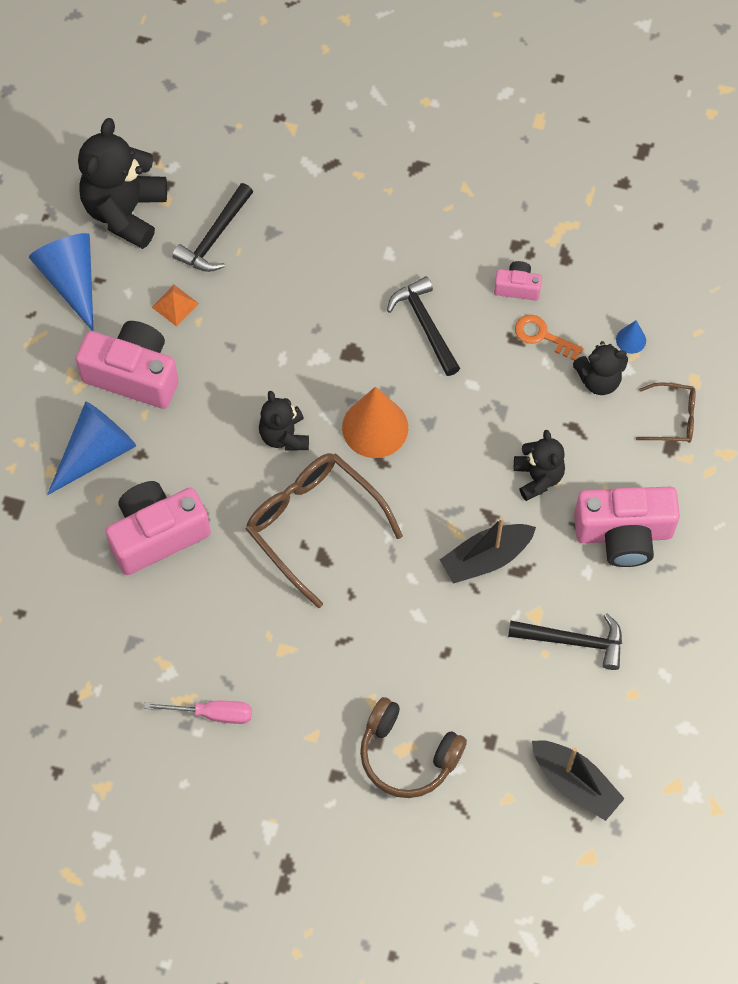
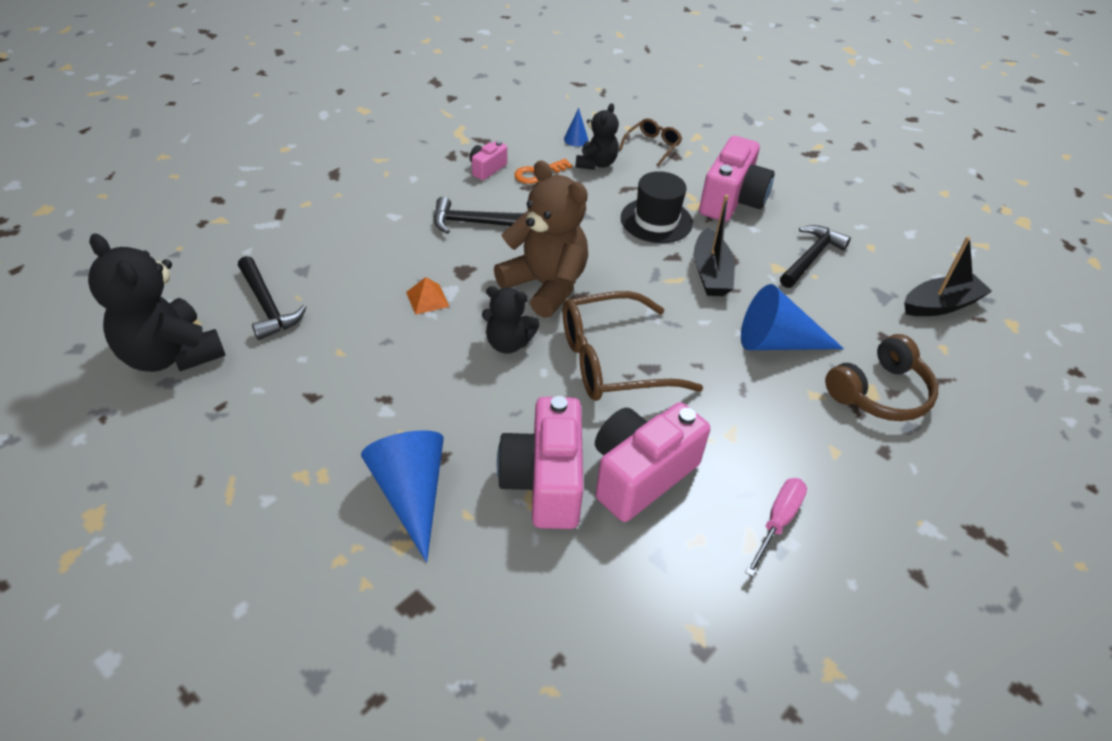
camera: 65 degrees left, 20 degrees down
(71, 280) = (197, 428): blue cone -> blue cone (777, 342)
(133, 374) = (350, 424): pink camera -> pink camera (640, 474)
(175, 305) = (307, 361): orange pyramid -> orange pyramid (427, 299)
(375, 427) = (545, 286): orange cone -> brown teddy bear
(538, 477) = (656, 220): black teddy bear -> black hat

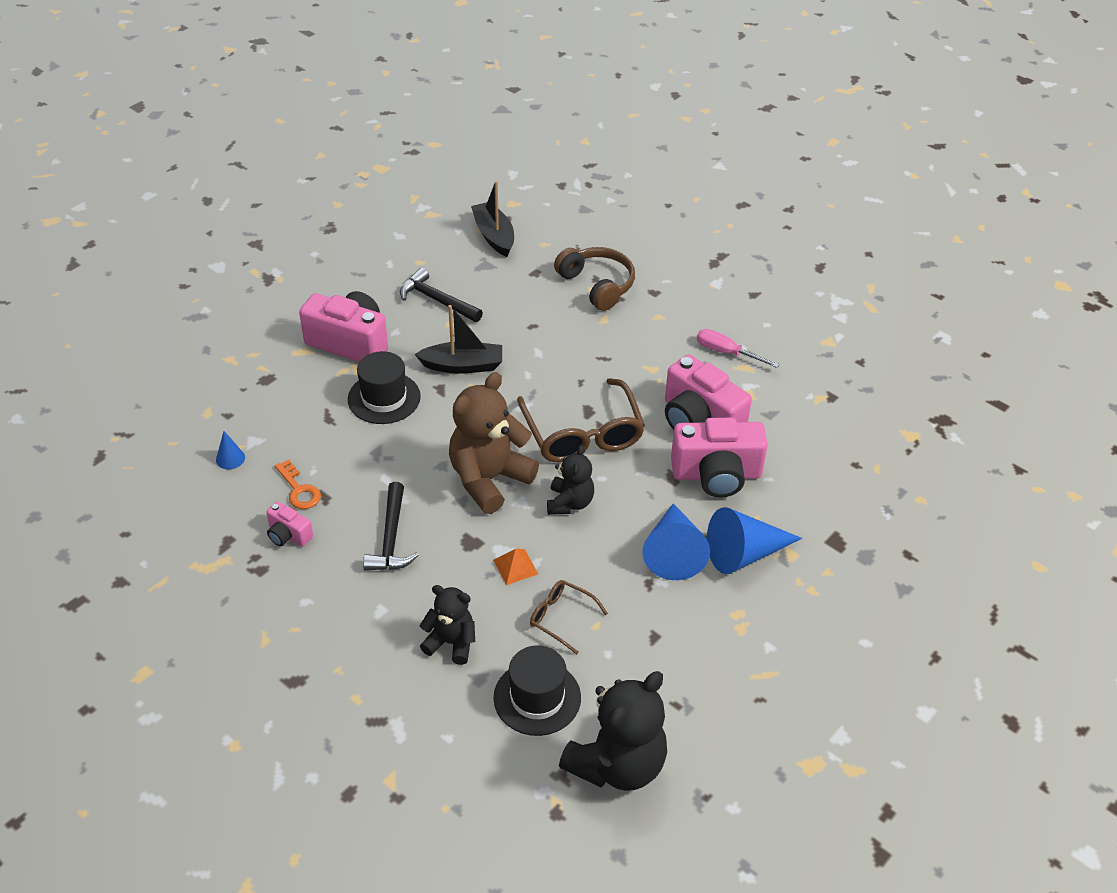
camera: 90 degrees left, 0 degrees up
(267, 306) = (537, 697): black hammer -> black hat
(596, 164) = (281, 441): black teddy bear -> black teddy bear (451, 643)
(652, 146) = (248, 395): brown glasses -> brown glasses (561, 618)
(777, 342) = (548, 333): blue cone -> blue cone (673, 552)

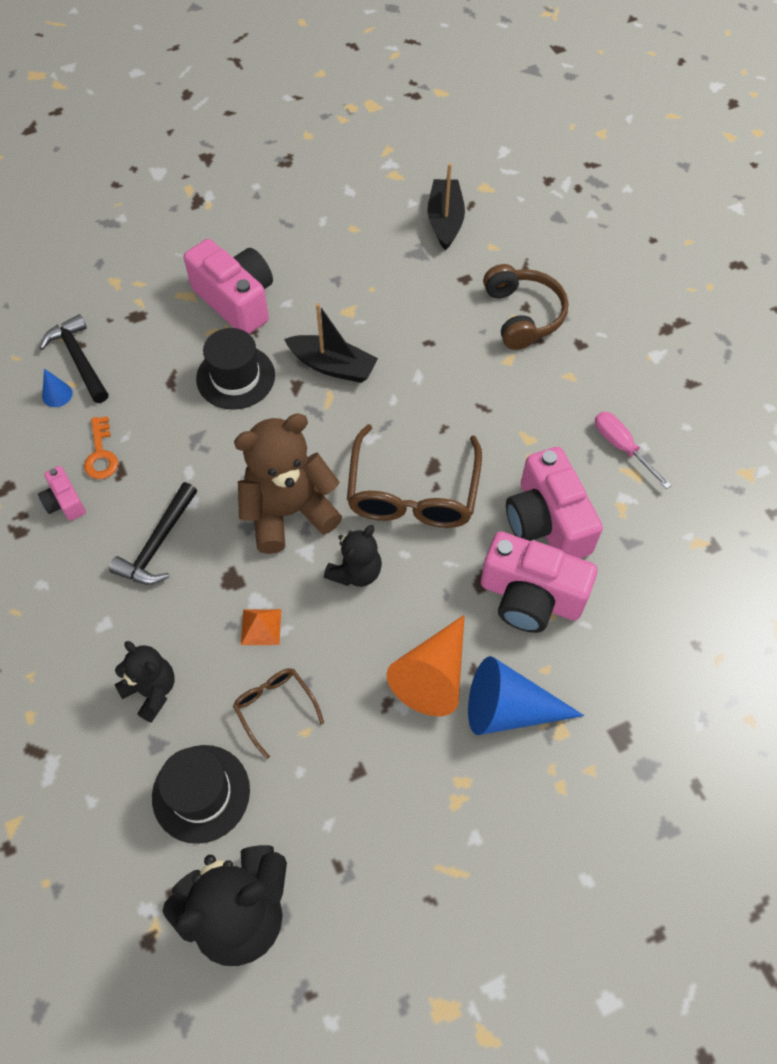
camera: 25 degrees right, 15 degrees up
(437, 300) = (347, 279): black hammer -> black hammer (79, 360)
(673, 552) = (433, 675): blue cone -> orange cone

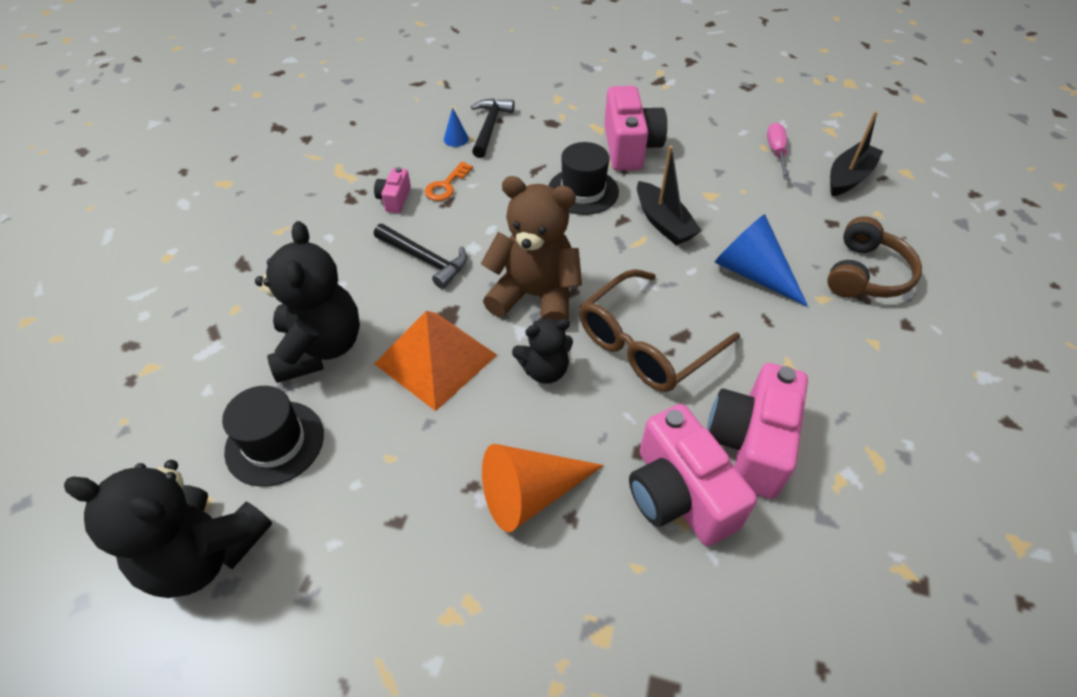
camera: 40 degrees right, 10 degrees down
(151, 691) = (320, 348): black teddy bear -> black teddy bear, size x1.75
(158, 543) = (424, 259): black hammer -> black hammer turned 120 degrees counterclockwise
(261, 627) = (436, 359): orange pyramid -> orange pyramid, size x2.32
(274, 707) = (386, 423): brown glasses -> none
(509, 709) = (571, 575): blue cone -> blue cone (752, 273)
(622, 447) = (883, 430): pink screwdriver -> pink screwdriver (776, 152)

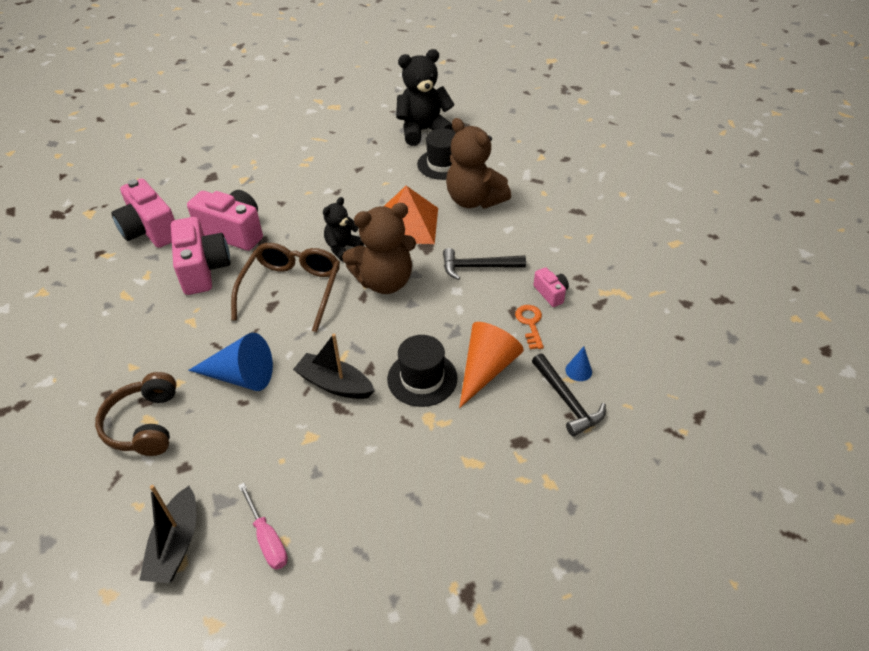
camera: 145 degrees right, 5 degrees down
(320, 348) = (474, 200): black teddy bear -> brown teddy bear
(531, 493) = (307, 201): orange cone -> orange cone (486, 369)
(630, 147) = (420, 453): pink camera -> pink camera (150, 230)

